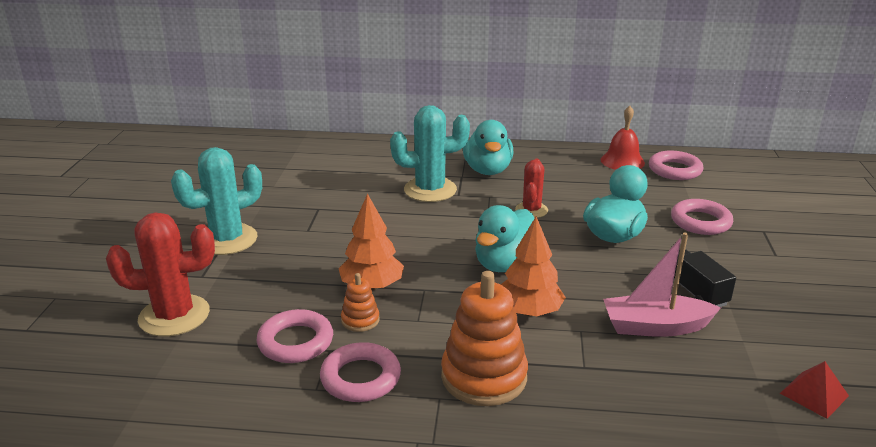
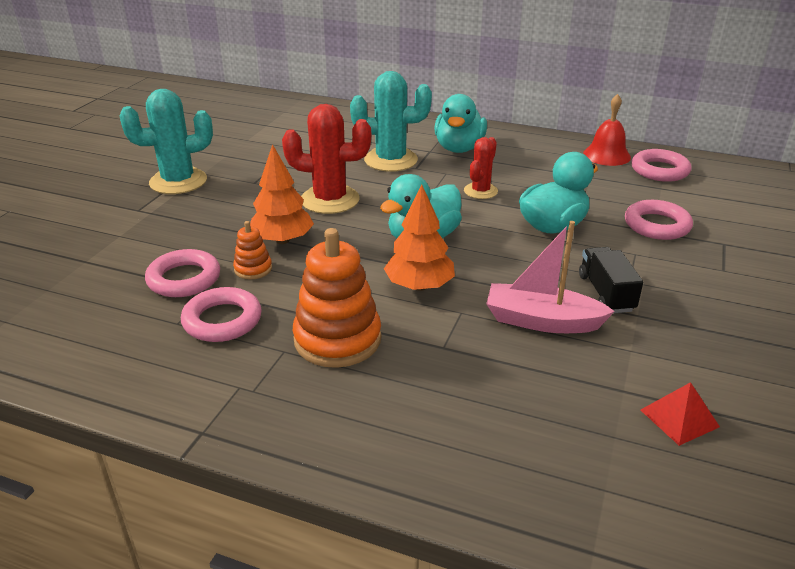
camera: 15 degrees right, 5 degrees up
(174, 316) = (94, 240): red cactus -> red cactus (330, 200)

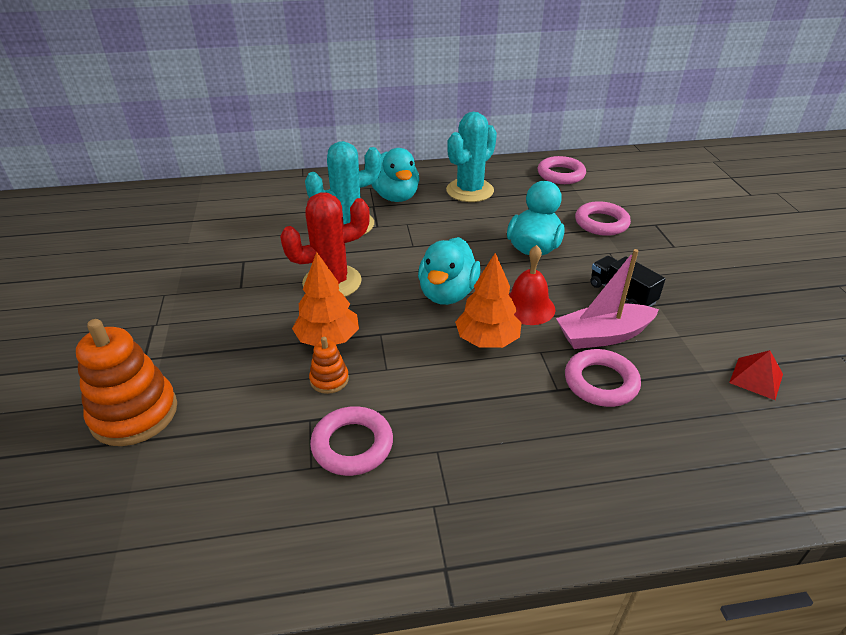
camera: 30 degrees left, 5 degrees up
(178, 181) = (158, 311): turquoise cactus -> turquoise cactus (470, 191)
(184, 279) = (271, 417): pink ring -> pink ring (600, 382)
(337, 339) = (471, 419): orange stacking toy -> orange stacking toy (134, 414)
(480, 191) = (451, 233): red cactus -> none
(606, 155) = (513, 171): red bell -> red bell (527, 307)

